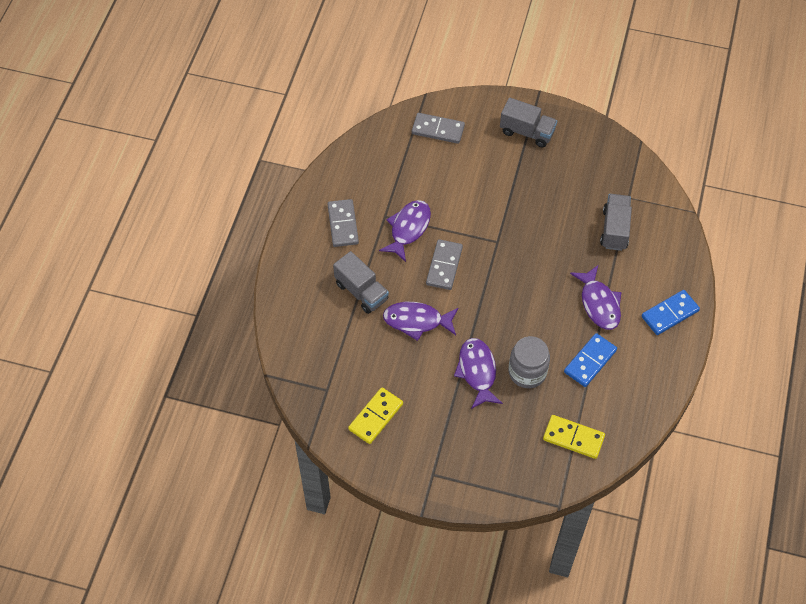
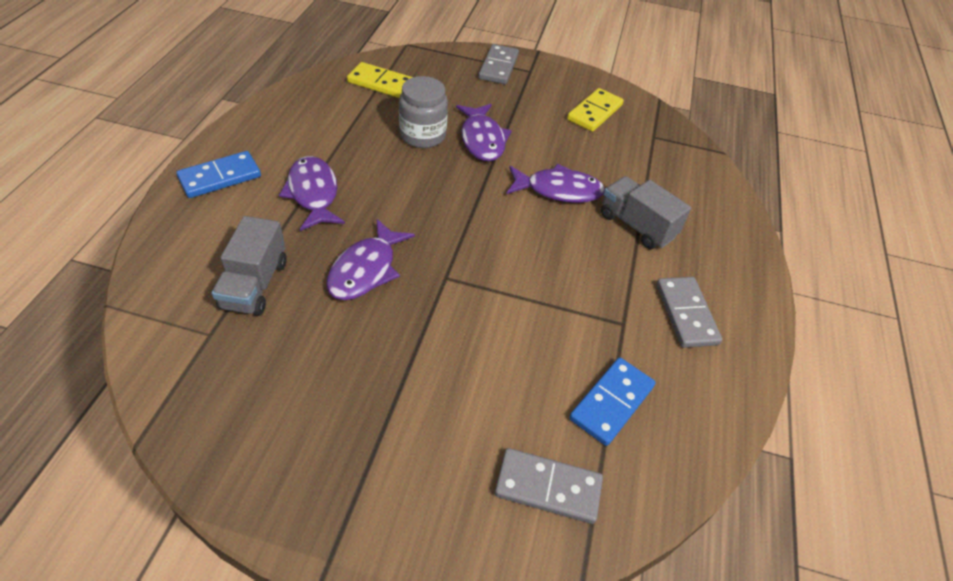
camera: 175 degrees right, 10 degrees down
(408, 229) = (583, 302): purple fish -> purple fish (366, 269)
(444, 266) = (526, 249): grey domino -> grey domino (498, 67)
(527, 132) = (365, 476): grey truck -> none
(590, 361) = (344, 139): blue domino -> blue domino (612, 403)

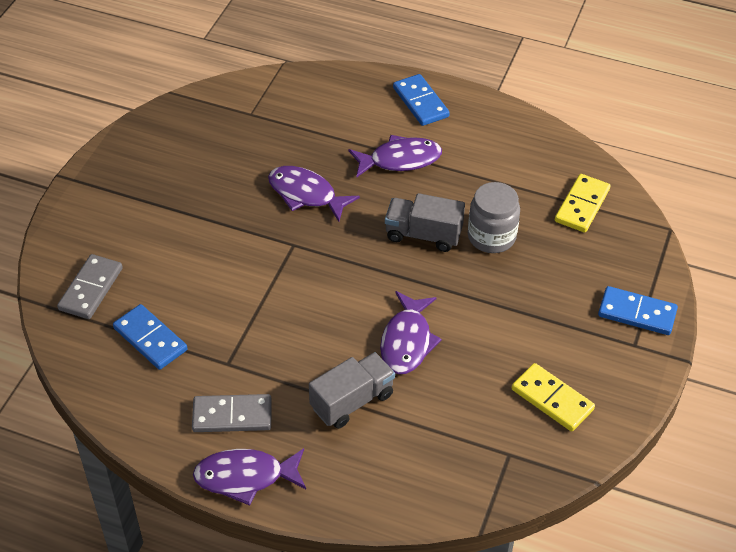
camera: 100 degrees right, 0 degrees up
(255, 285) = (295, 132): grey truck -> grey truck (423, 235)
(482, 139) = (488, 285): purple fish -> purple fish (245, 477)
(498, 67) = (637, 313): grey domino -> blue domino

